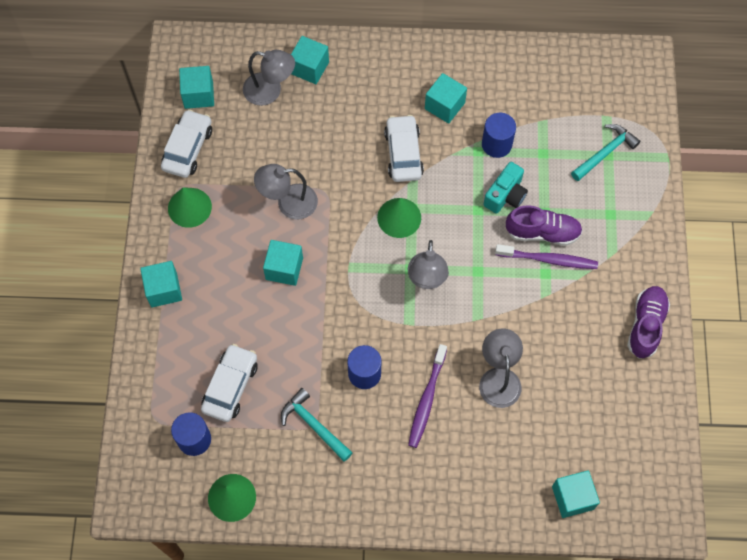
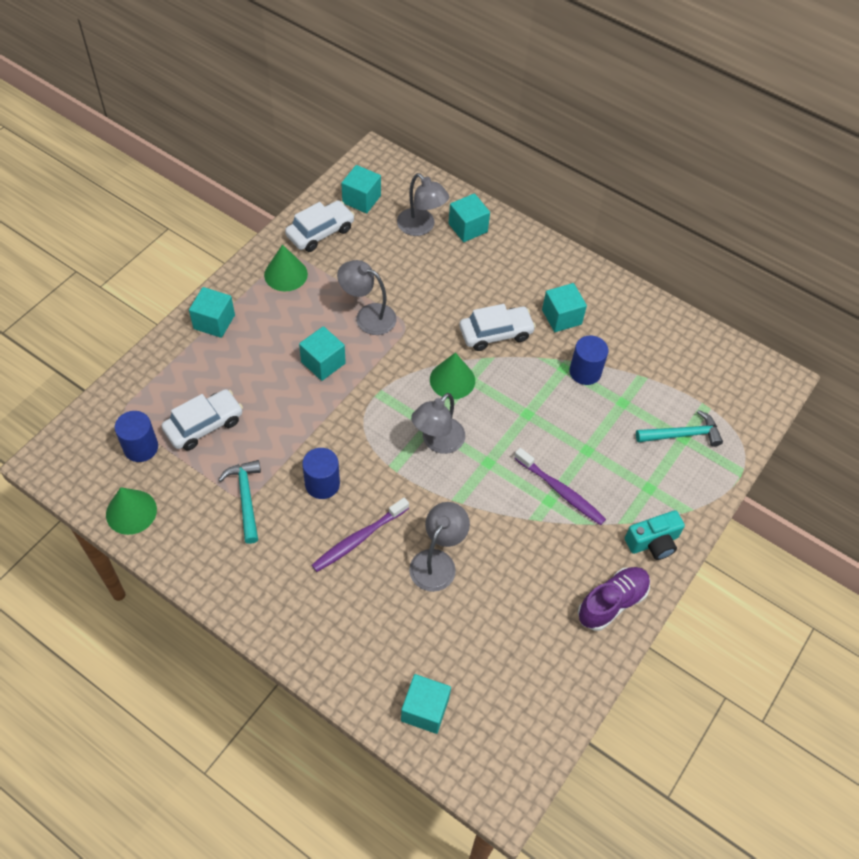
camera: 30 degrees right, 10 degrees down
(403, 153) = (496, 333): white car -> white car turned 45 degrees clockwise
(505, 195) = (561, 416): turquoise camera -> turquoise camera (653, 542)
(542, 232) = (572, 466): purple shoe -> none

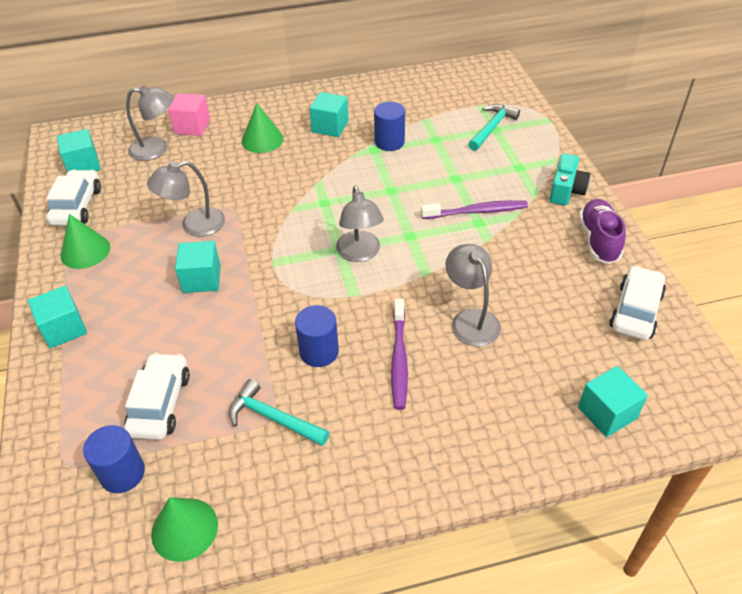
camera: 45 degrees left, 10 degrees down
(452, 380) = (313, 212): green cone -> green cone (262, 140)
(468, 228) = (192, 126): turquoise cube -> pink cube
(496, 333) = (302, 166): white car -> white car (635, 311)

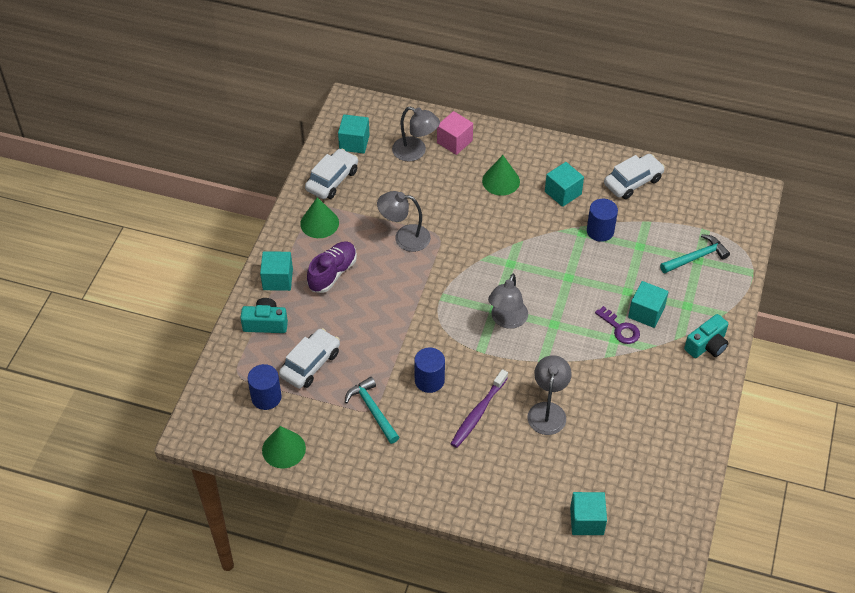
camera: 30 degrees right, 5 degrees up
(74, 384) = (265, 323): none -> turquoise camera
(202, 279) = (385, 285): turquoise cube -> turquoise cube (646, 312)
(476, 211) = (620, 328): purple toothbrush -> purple key
(598, 240) = (694, 399): purple shoe -> purple shoe (332, 273)
(635, 311) = (671, 466): white car -> white car (633, 182)

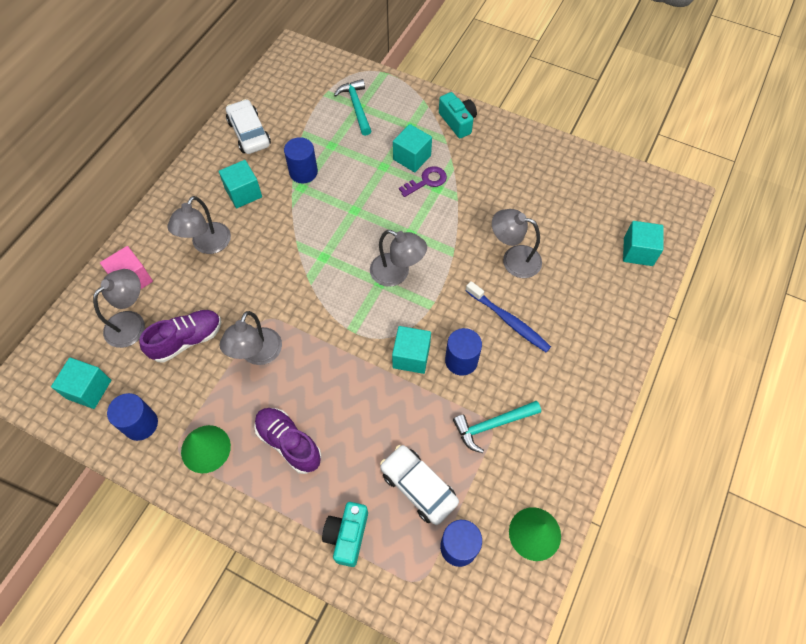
camera: 80 degrees left, 10 degrees up
(277, 279) = (281, 512): turquoise cube -> turquoise cube (411, 356)
(332, 180) = (140, 424): white car -> blue cylinder
(408, 190) = (187, 340): none -> purple shoe
(478, 413) = (508, 321): purple toothbrush -> blue toothbrush
(501, 181) = (207, 245): green cone -> grey lamp

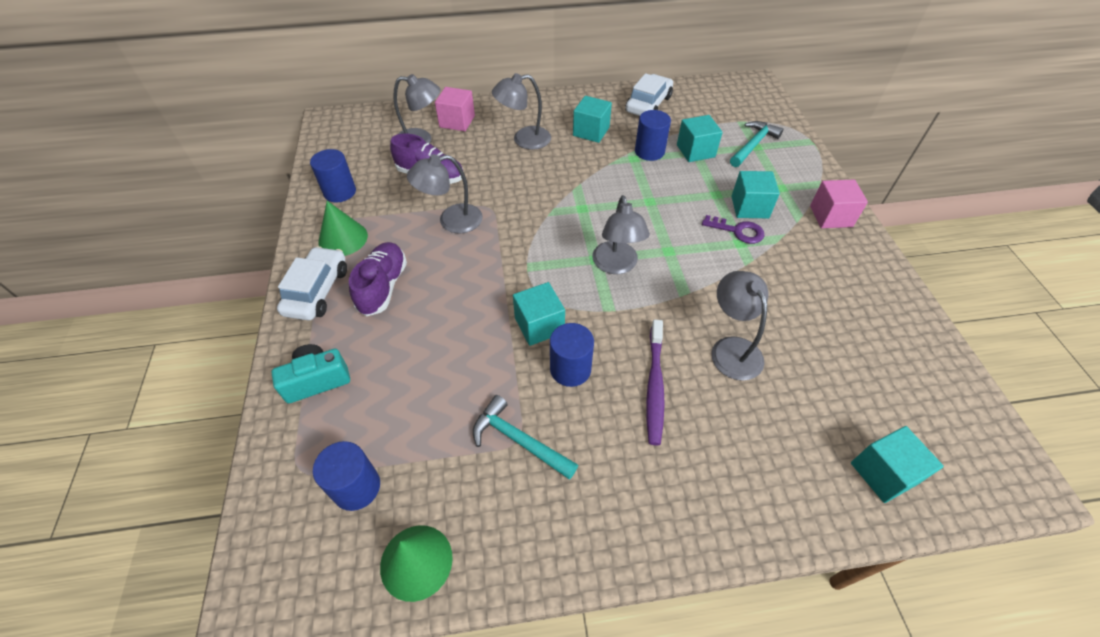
camera: 55 degrees right, 10 degrees down
(89, 389) = (350, 151): turquoise cube -> turquoise cube (695, 151)
(418, 487) = (402, 411): white car -> white car (317, 291)
(457, 122) = (831, 216): turquoise camera -> pink cube
(508, 321) = (654, 386): blue toothbrush -> purple toothbrush

